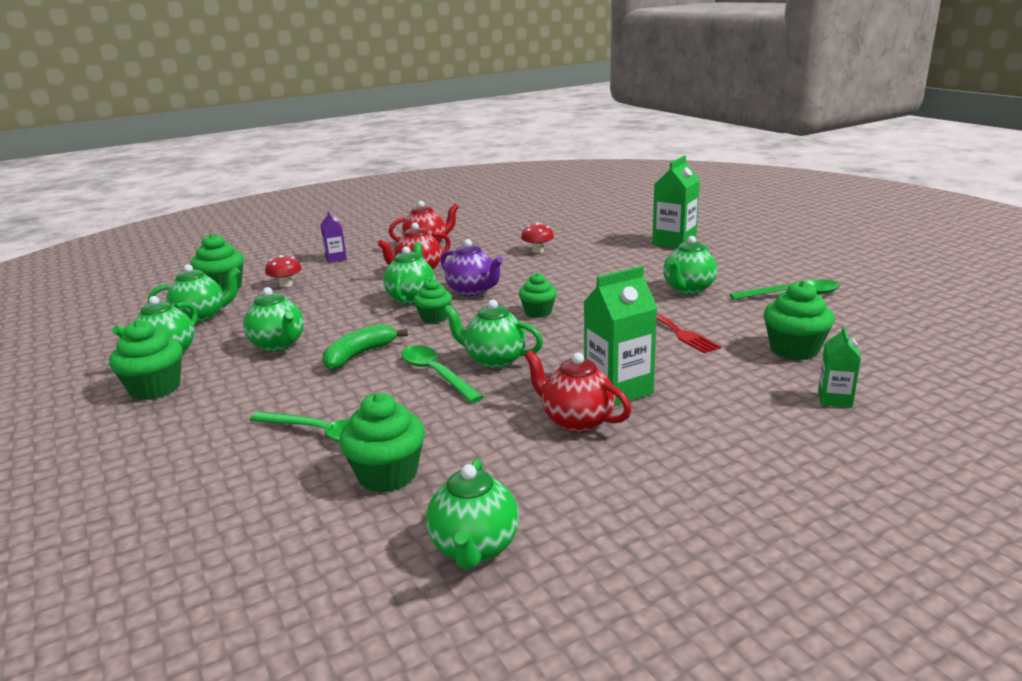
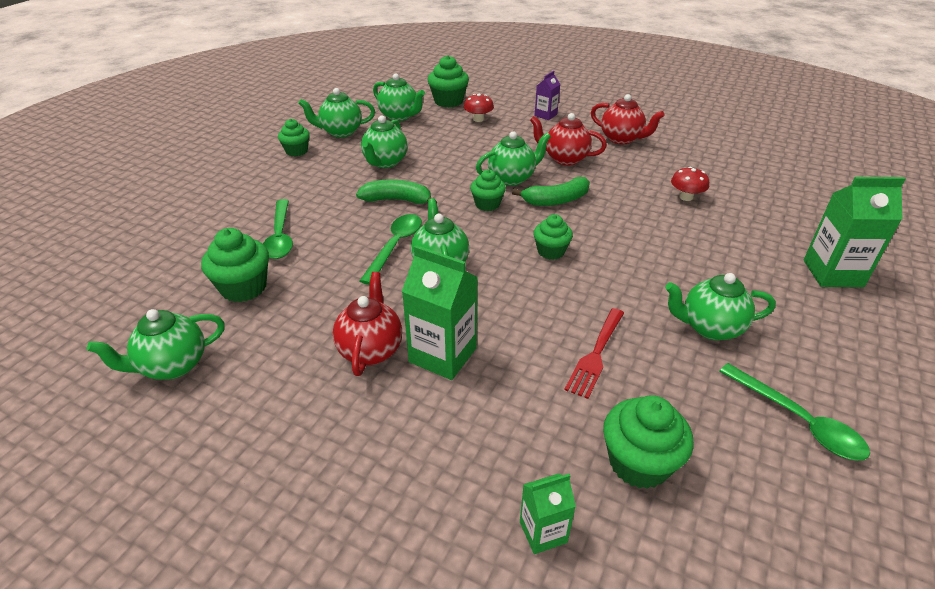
camera: 55 degrees right, 15 degrees up
(155, 388) = (296, 151): green cupcake -> green cupcake, size x0.66
(472, 291) = (556, 200): purple teapot -> green banana

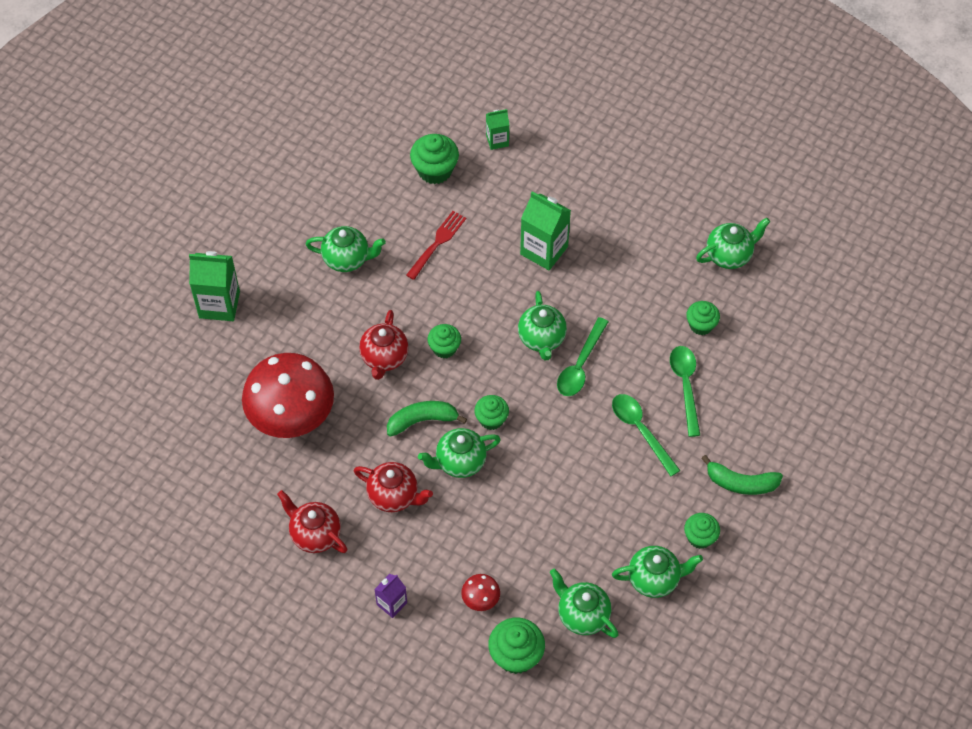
camera: 175 degrees left, 20 degrees up
(244, 287) = (701, 325): green cupcake -> green cupcake, size x0.66
(370, 350) = (594, 258): red teapot -> red teapot (384, 358)
(385, 162) = (596, 504): green teapot -> none
(397, 200) = (580, 433): green banana -> green banana (741, 483)
(686, 197) = (291, 415): red mushroom -> red mushroom, size x2.47
(798, 420) = (328, 188): green spoon -> green spoon (641, 431)

